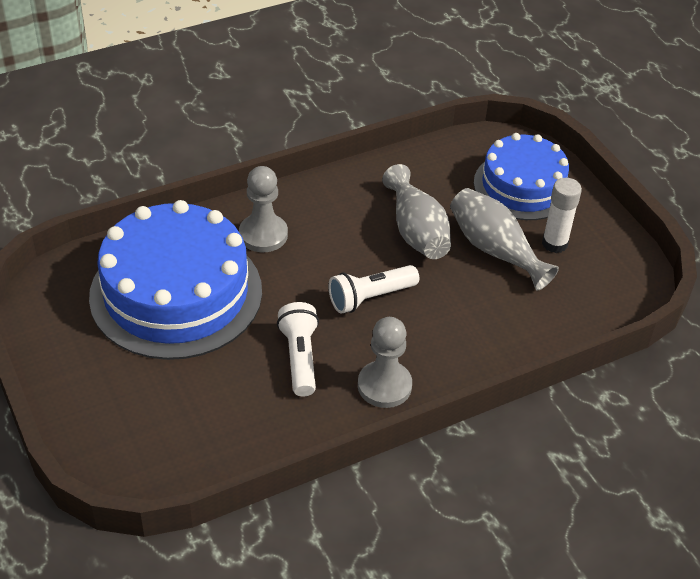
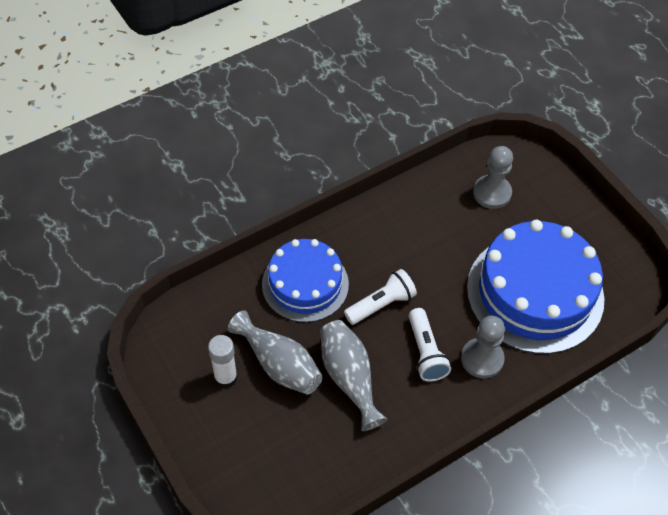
camera: 175 degrees right, 10 degrees up
(300, 358) = (426, 247): white flashlight -> white flashlight (425, 352)
(384, 386) = (361, 231): grey pawn -> grey pawn (492, 193)
(522, 186) = (251, 447): blue cake -> blue cake (305, 284)

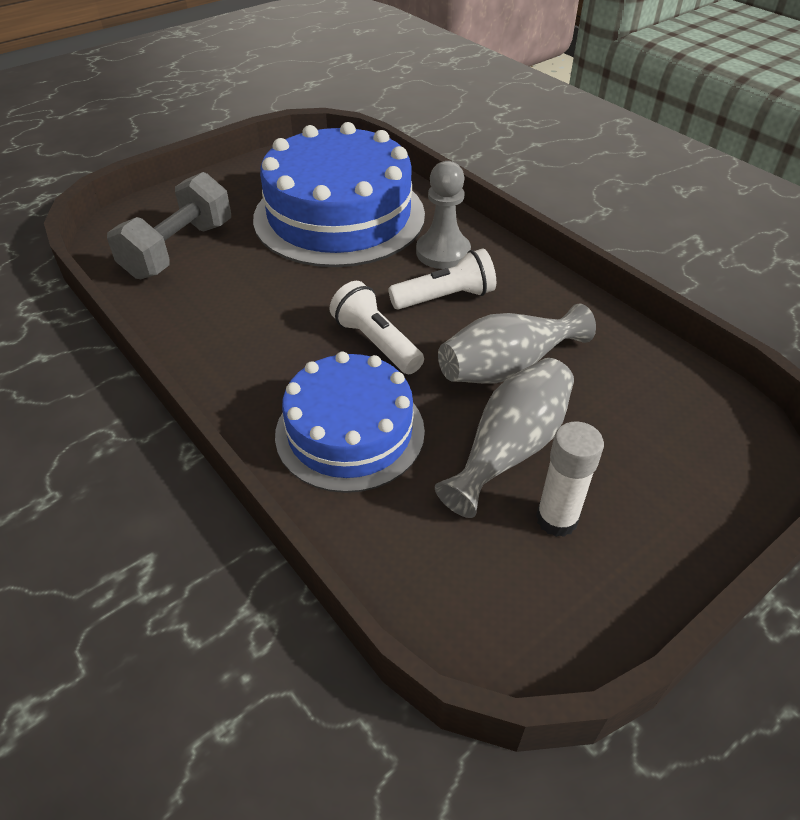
camera: 95 degrees left, 10 degrees down
(492, 193) = (179, 250): grey pawn -> grey dumbbell

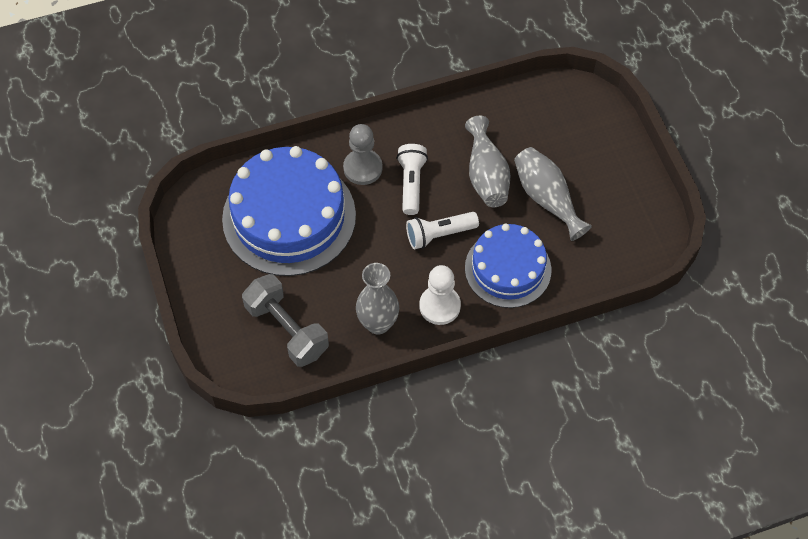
camera: 70 degrees left, 15 degrees up
(207, 320) = (378, 323): none -> grey vase
(254, 371) = (439, 306): none -> white pawn
(556, 519) = (597, 197): white glue stick -> none

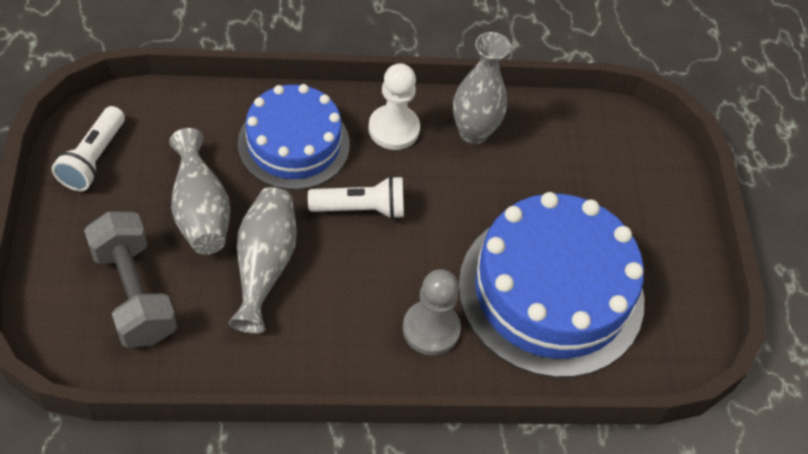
camera: 170 degrees left, 5 degrees down
(287, 329) = (583, 158): grey dumbbell -> grey dumbbell (134, 293)
(411, 183) = (371, 285): white flashlight -> white flashlight (93, 159)

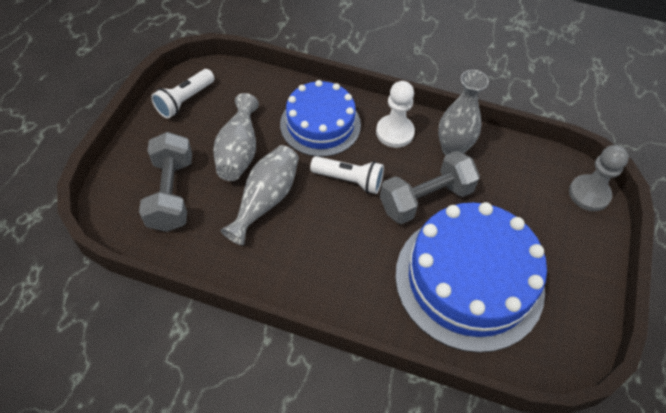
camera: 25 degrees right, 0 degrees up
(431, 329) = (366, 280): grey pawn -> grey pawn (589, 194)
(464, 206) = (425, 199): none -> grey dumbbell

